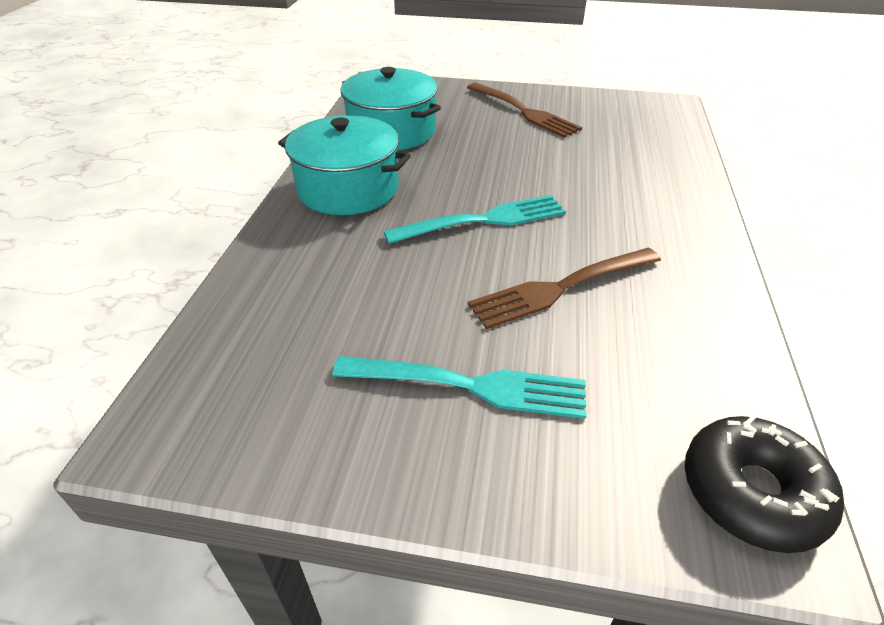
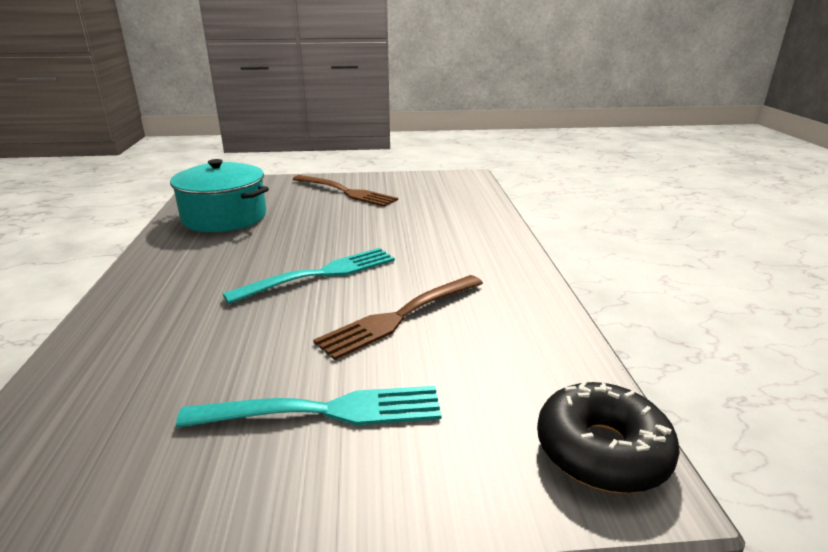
camera: 15 degrees left, 15 degrees down
(348, 188) = (184, 265): turquoise pot -> none

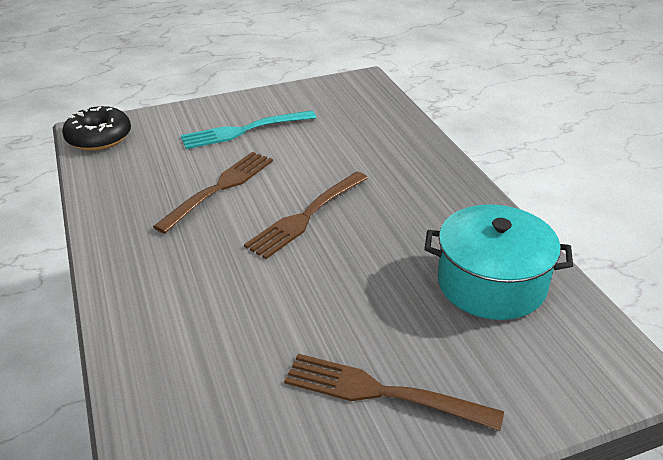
camera: 165 degrees right, 10 degrees up
(319, 275) = (307, 215): turquoise fork -> brown fork

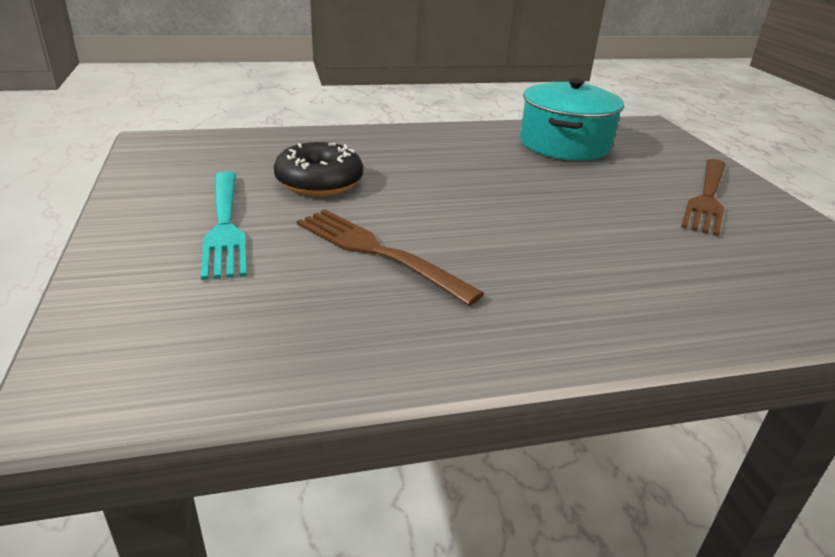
camera: 85 degrees left, 5 degrees down
(99, 137) = (123, 377): black donut -> black donut (319, 182)
(307, 215) = (455, 203): brown fork -> none

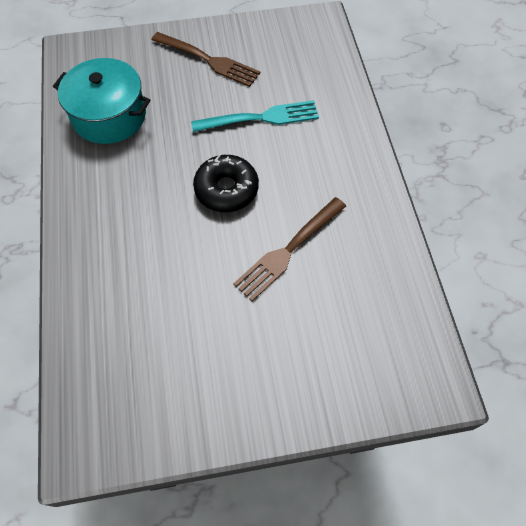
camera: 85 degrees left, 30 degrees up
(224, 225) = (255, 349): turquoise fork -> turquoise fork (260, 118)
(319, 182) = (180, 291): black donut -> black donut (226, 189)

